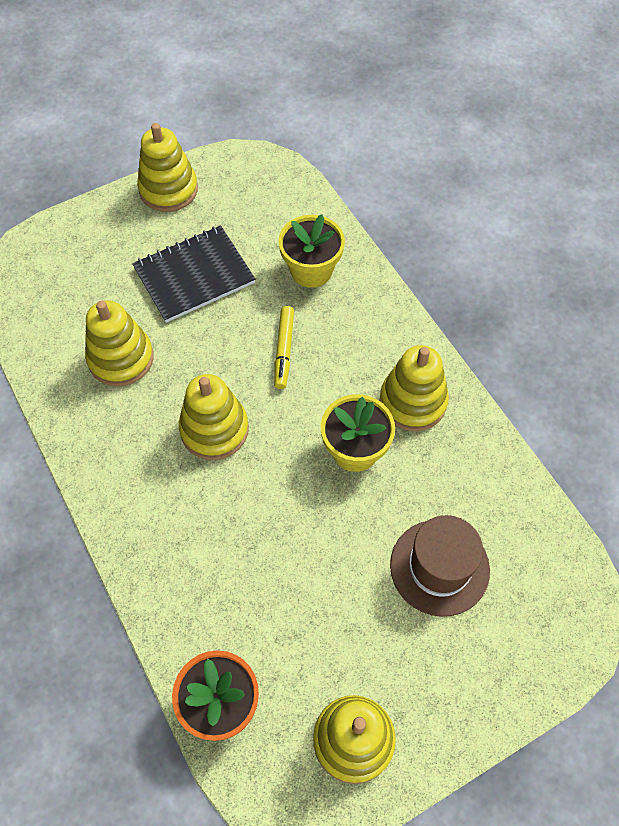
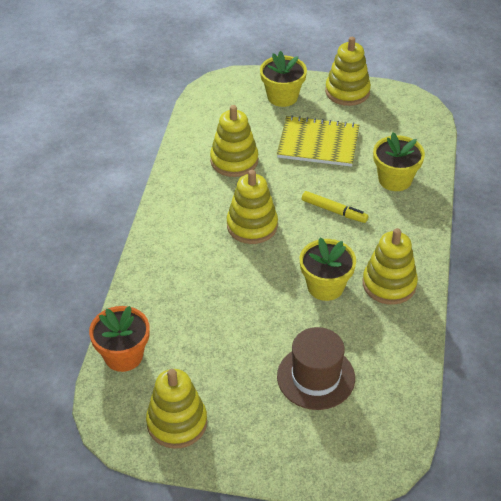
camera: 40 degrees right, 15 degrees down
(102, 239) = (282, 97): none -> yellow flower pot
(194, 276) = (318, 143): black notebook -> yellow notebook
(284, 350) = (334, 211): yellow marker -> yellow marker turned 105 degrees counterclockwise

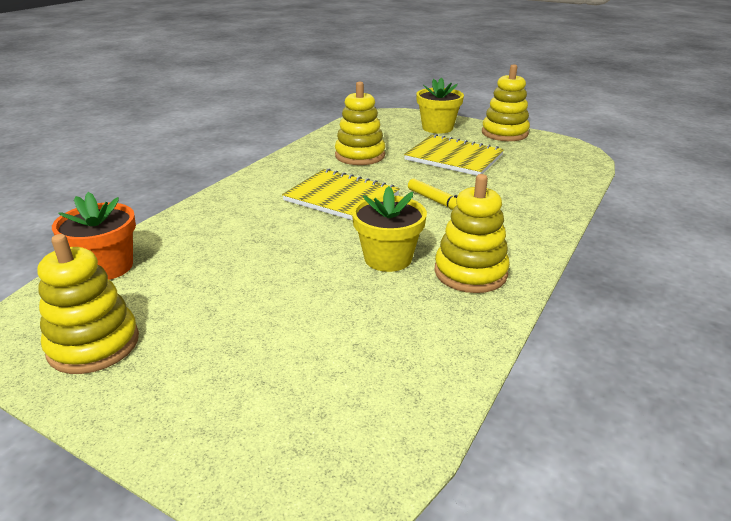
camera: 20 degrees right, 15 degrees down
(252, 226) = (341, 198): yellow stacking toy -> yellow notebook
(316, 377) = (310, 342): brown hat -> none
(395, 179) = (524, 193): yellow flower pot -> none

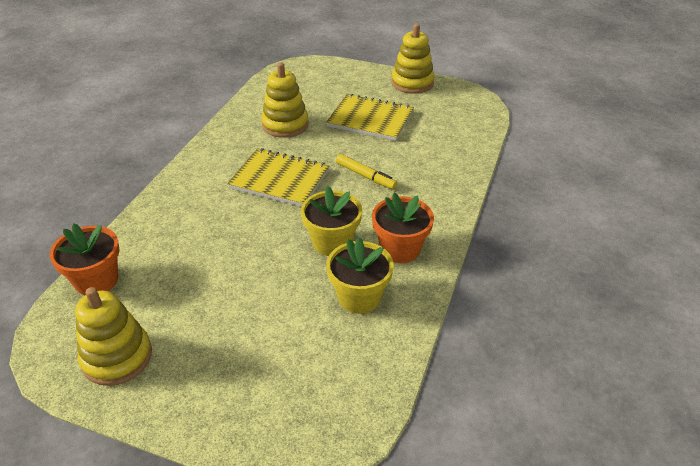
camera: 10 degrees left, 10 degrees up
(437, 128) = (350, 81): yellow flower pot -> yellow flower pot (359, 297)
(470, 272) = (400, 249): yellow stacking toy -> orange flower pot

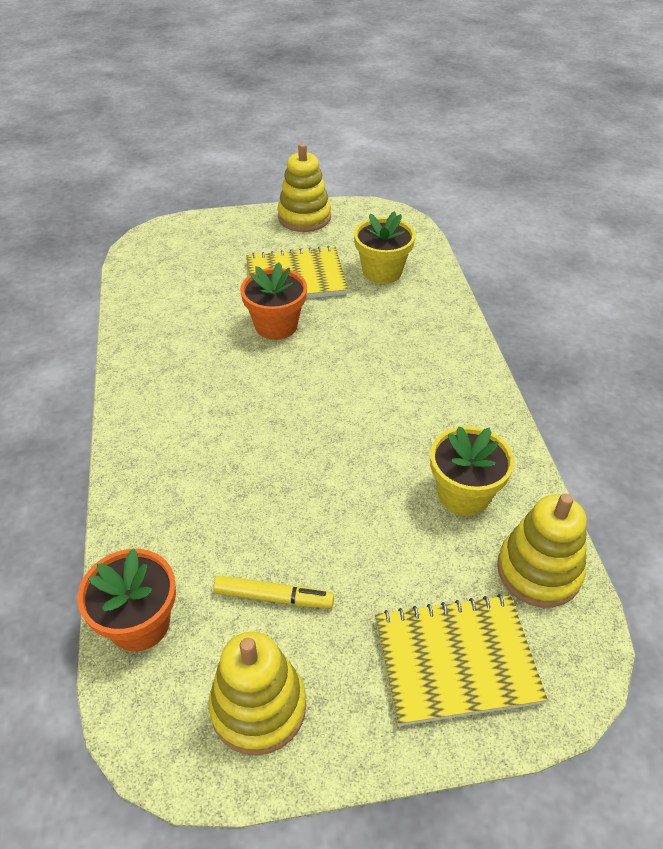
camera: 30 degrees left, 5 degrees up
(279, 179) = (255, 391): yellow notebook -> yellow notebook (456, 660)
(285, 125) = (201, 319): yellow stacking toy -> yellow stacking toy (539, 571)
(332, 242) = (381, 443): yellow flower pot -> yellow flower pot (382, 271)
(365, 176) = (349, 349): yellow marker -> yellow marker (274, 597)
(400, 249) = (457, 420): orange flower pot -> orange flower pot (276, 325)

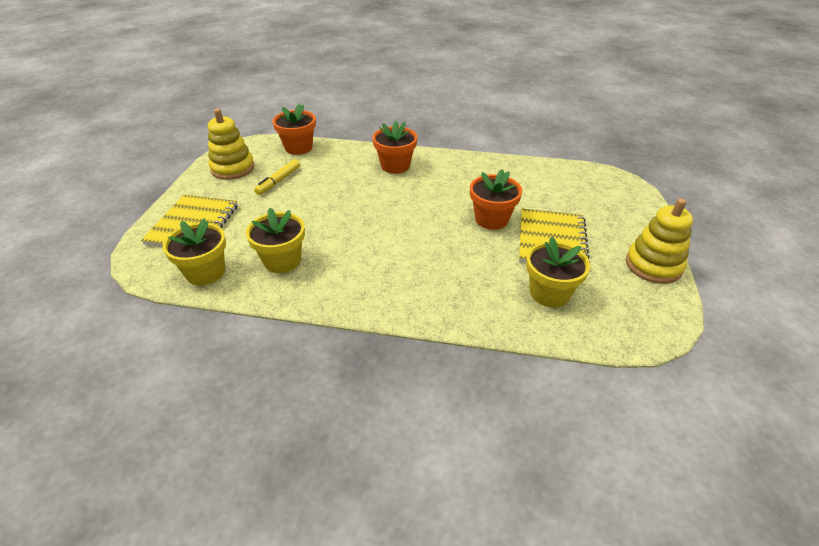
camera: 110 degrees right, 5 degrees down
(171, 450) = (395, 166): none -> orange flower pot
(539, 571) = (205, 272): yellow stacking toy -> yellow flower pot

